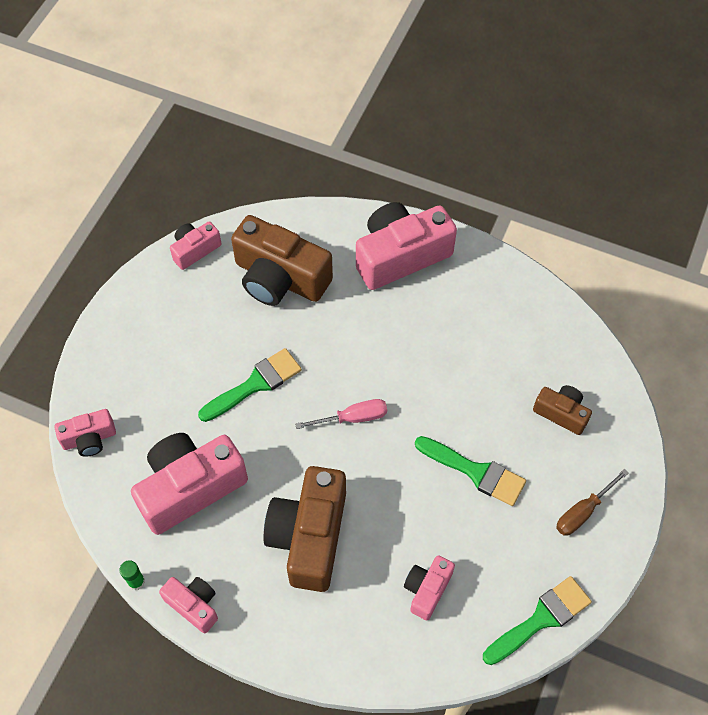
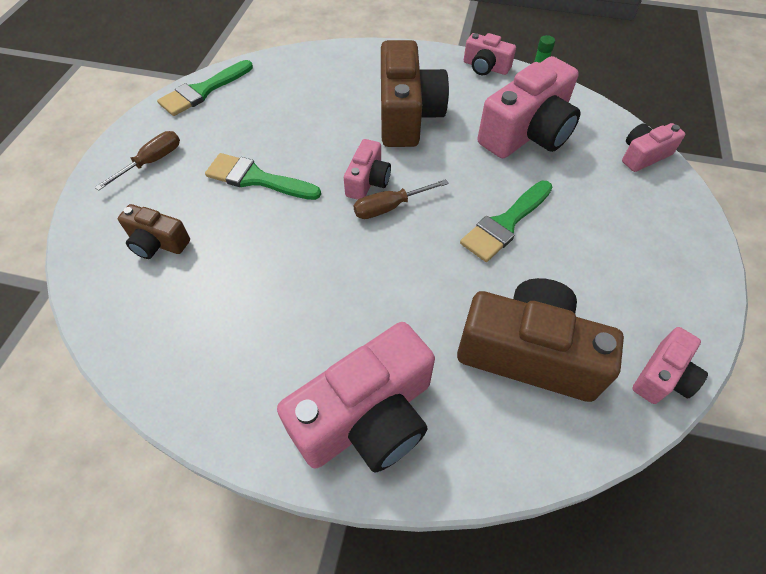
camera: 170 degrees right, 5 degrees down
(353, 418) = (389, 207): pink screwdriver -> brown screwdriver
(427, 589) = (299, 96): pink camera -> pink camera (367, 181)

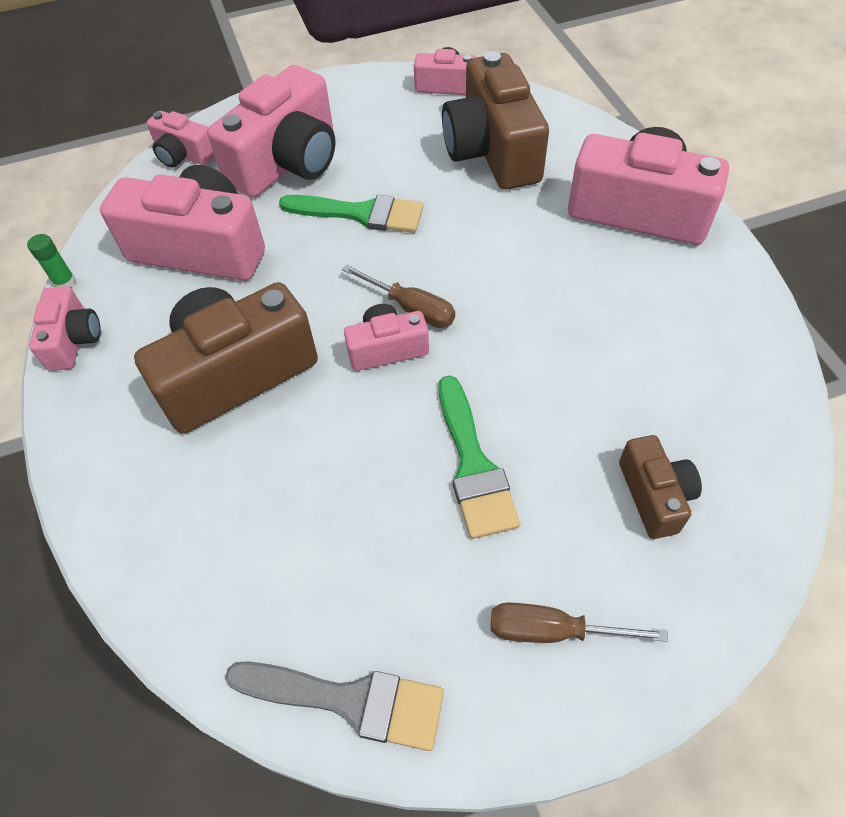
camera: 120 degrees left, 0 degrees up
(203, 91) = (349, 700): green brush -> grey brush
(598, 208) = (288, 162): none -> pink camera

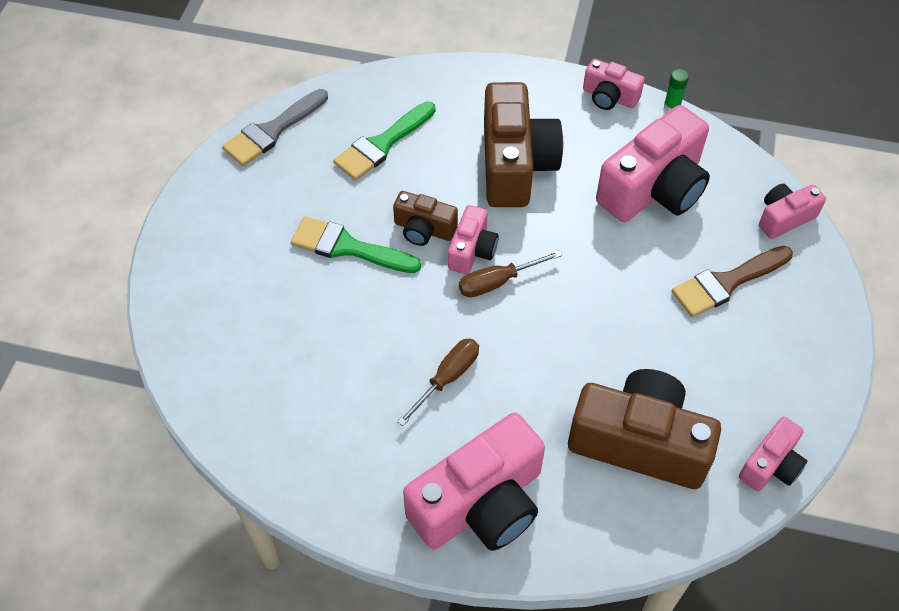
camera: 120 degrees right, 0 degrees up
(288, 162) = (726, 283): pink camera -> brown brush
(361, 213) = (623, 302): green brush -> green brush (382, 144)
(552, 630) = (227, 226): brown screwdriver -> brown screwdriver (447, 378)
(654, 495) = (249, 324): brown camera -> brown camera (424, 229)

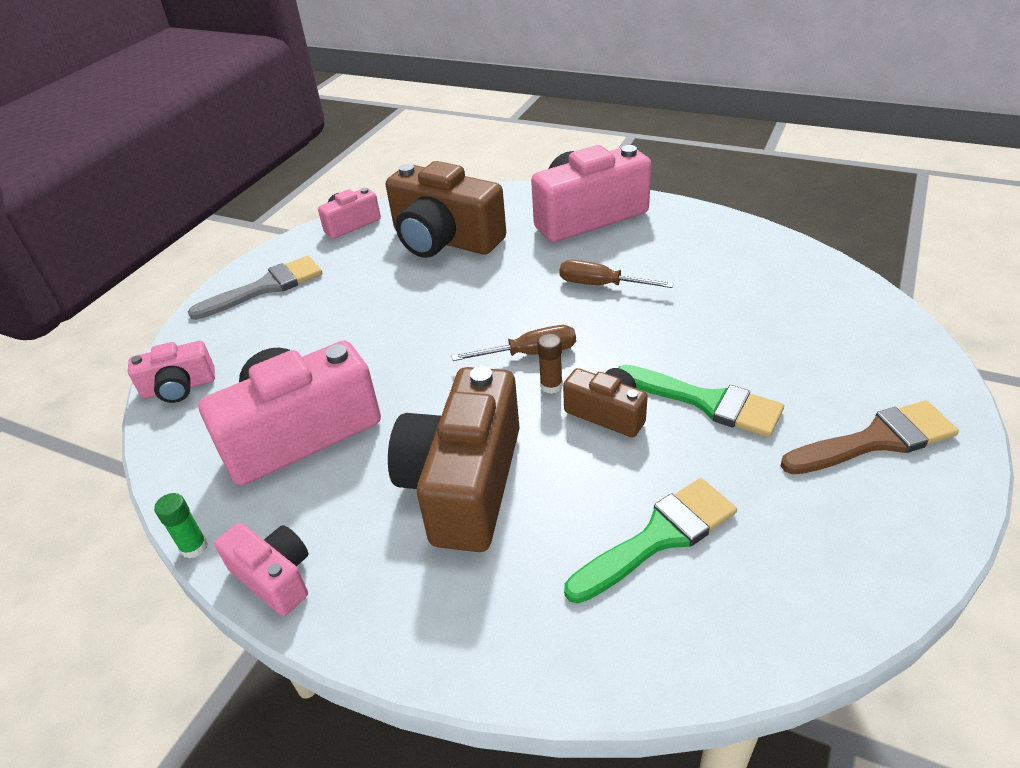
camera: 165 degrees left, 15 degrees down
(272, 131) = (851, 585): grey brush -> grey brush (266, 287)
(447, 378) = (600, 285): brown screwdriver -> brown screwdriver turned 60 degrees clockwise
(472, 250) = (551, 386): pink camera -> brown glue stick
(726, 283) = (291, 335): brown brush -> brown brush (876, 440)

